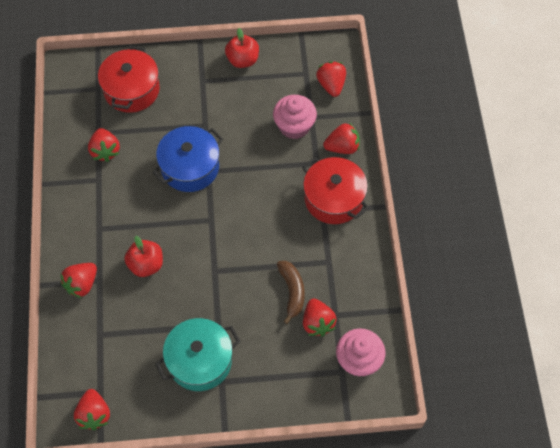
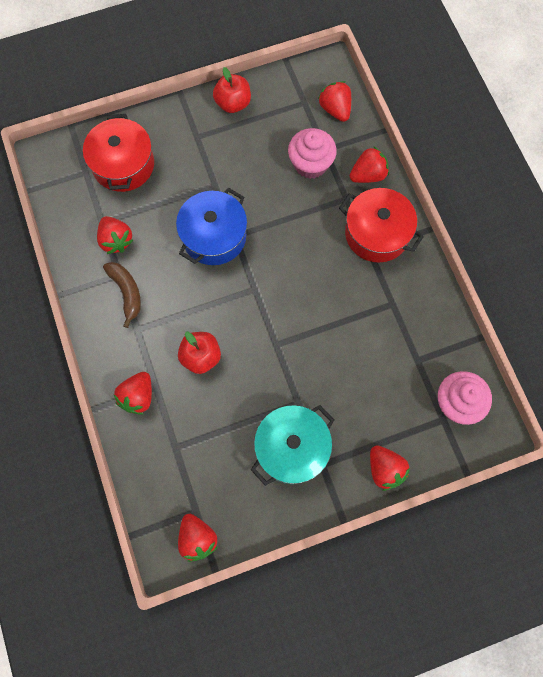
camera: 15 degrees left, 10 degrees up
(292, 291) = (365, 346): brown banana -> brown banana (126, 292)
(317, 323) = (402, 373): red strawberry -> red strawberry (385, 469)

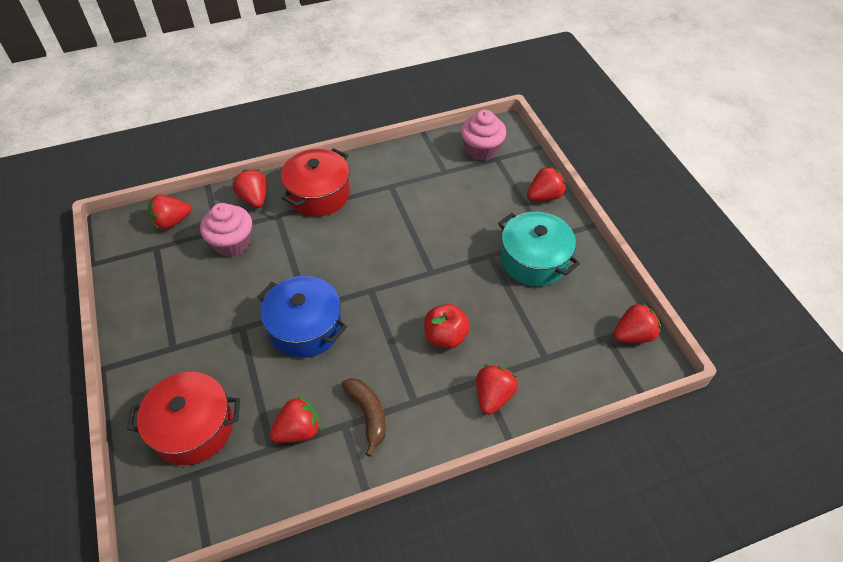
camera: 90 degrees left, 20 degrees down
(126, 292) = (368, 414): brown banana -> brown banana turned 90 degrees clockwise
(138, 396) = (493, 396): red strawberry -> red strawberry turned 90 degrees counterclockwise
(233, 103) = (137, 312): red apple -> none

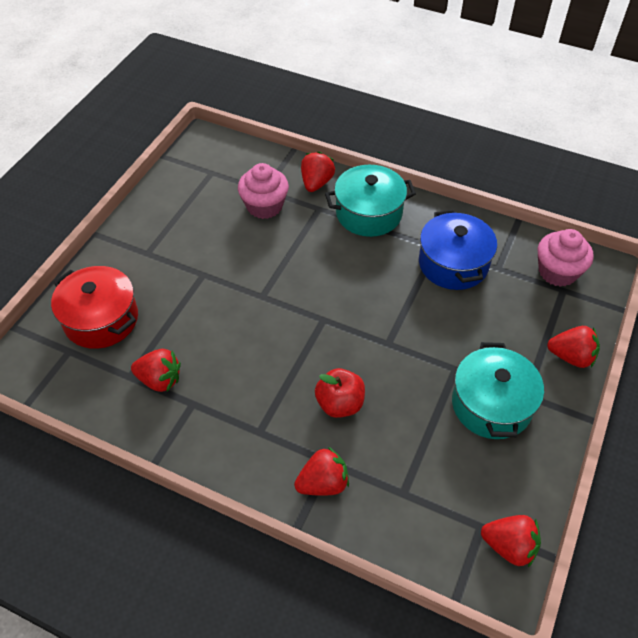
camera: 45 degrees right, 0 degrees up
(172, 222) = (241, 161): red strawberry -> none
(305, 327) = (245, 310): blue pot -> blue pot (453, 264)
(319, 194) = (368, 213): red pot -> turquoise pot
(368, 414) = (216, 411): brown banana -> none

